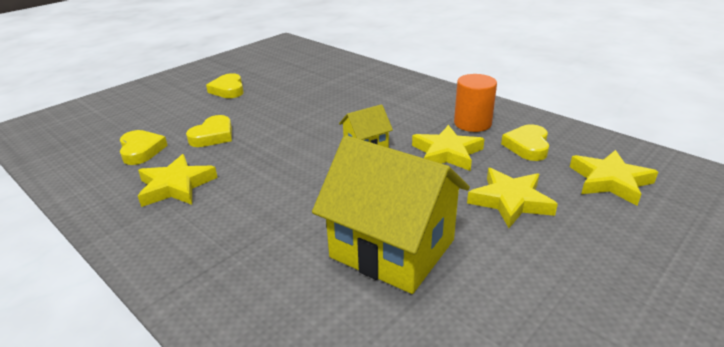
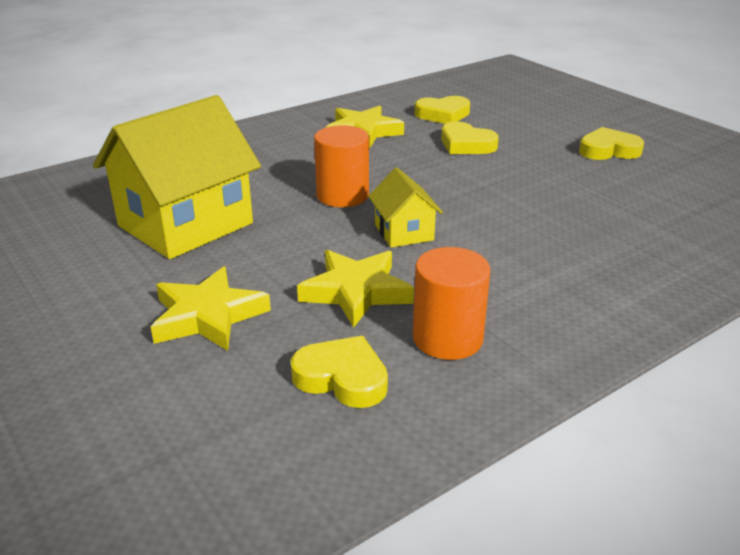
camera: 100 degrees right, 0 degrees up
(315, 177) = (342, 196): none -> orange cylinder
(610, 181) = (188, 434): yellow star -> none

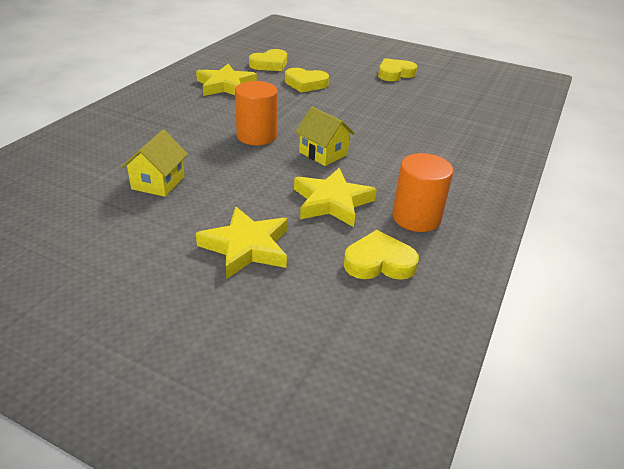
camera: 30 degrees left, 5 degrees up
(185, 224) = (158, 182): yellow house -> yellow house, size x0.48

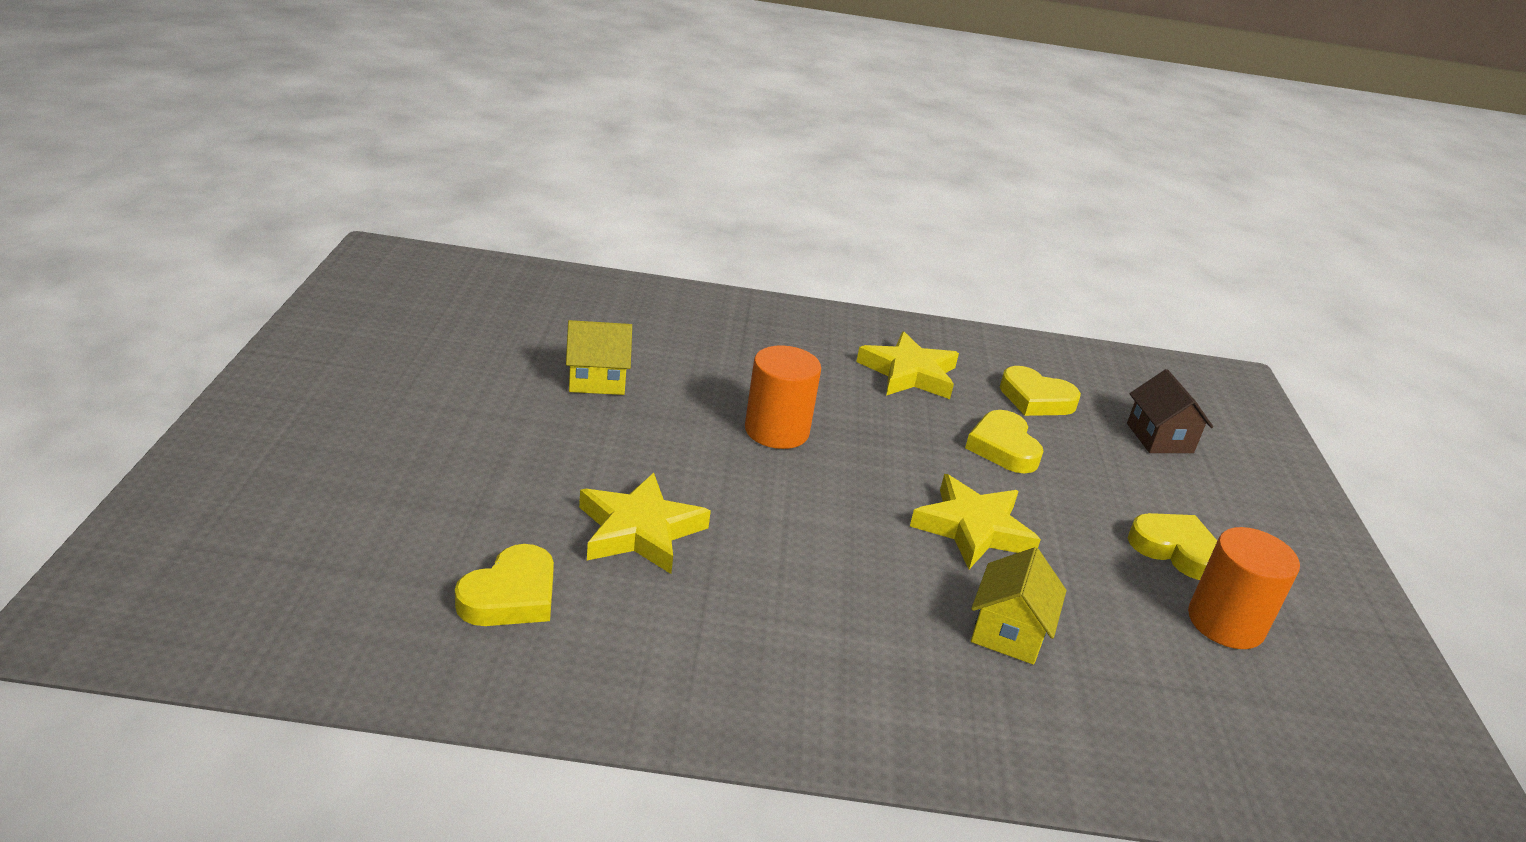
camera: 65 degrees right, 5 degrees down
(246, 247) = (493, 474): yellow star -> yellow star (973, 529)
(316, 50) = (1159, 438): none -> brown house
(323, 153) = (775, 502): yellow house -> yellow house (1008, 632)
(379, 262) = (511, 595): yellow heart -> yellow heart turned 60 degrees clockwise
(416, 217) = (648, 625): orange cylinder -> orange cylinder (1225, 623)

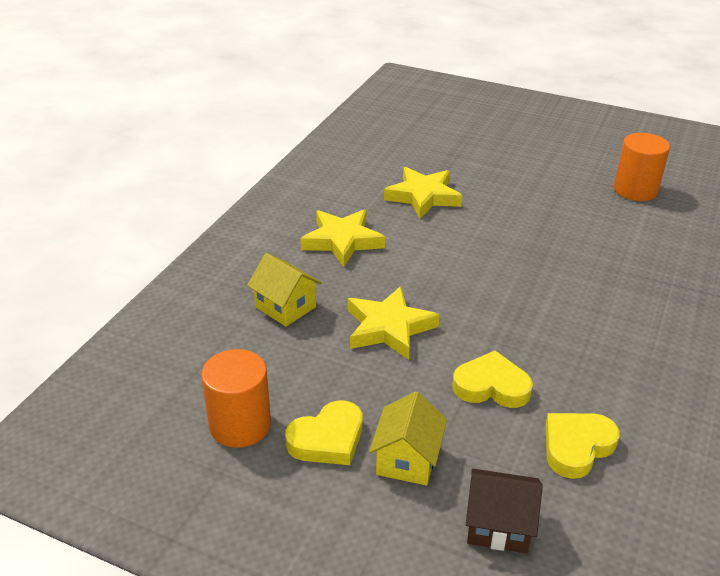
camera: 115 degrees right, 5 degrees up
(511, 595) = (383, 156): yellow heart -> none
(597, 380) = (590, 205): yellow house -> yellow house (407, 459)
(776, 431) = (523, 267): orange cylinder -> orange cylinder (635, 190)
(909, 373) = (618, 367): yellow star -> yellow star (342, 241)

